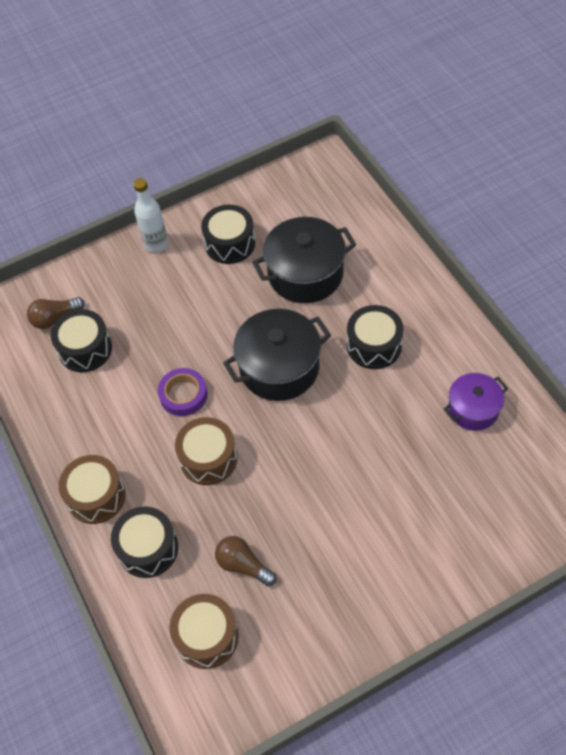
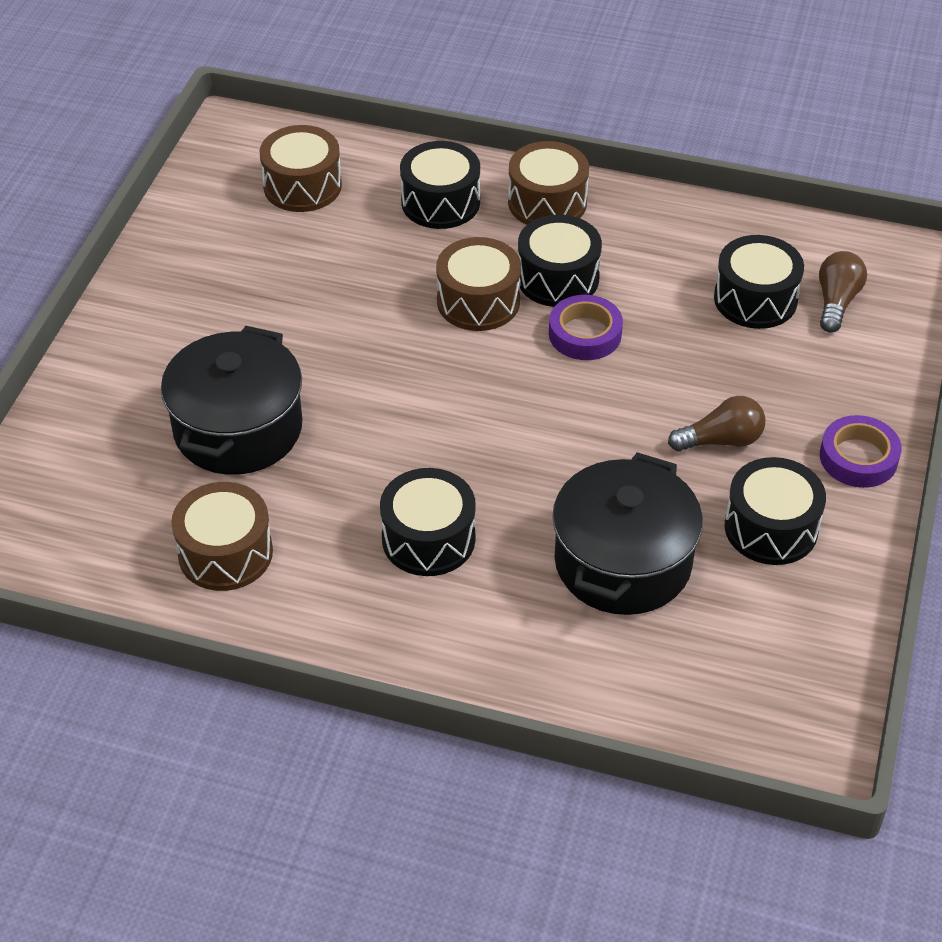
camera: 130 degrees right, 10 degrees down
(154, 439) = (558, 278): none -> black drum
(156, 244) = (858, 458): white bottle -> purple tape
(243, 565) = (331, 249): brown light bulb -> brown light bulb (721, 440)
(279, 368) = (514, 433): black pot -> black pot (238, 429)
(473, 409) = (225, 553): purple pot -> brown drum

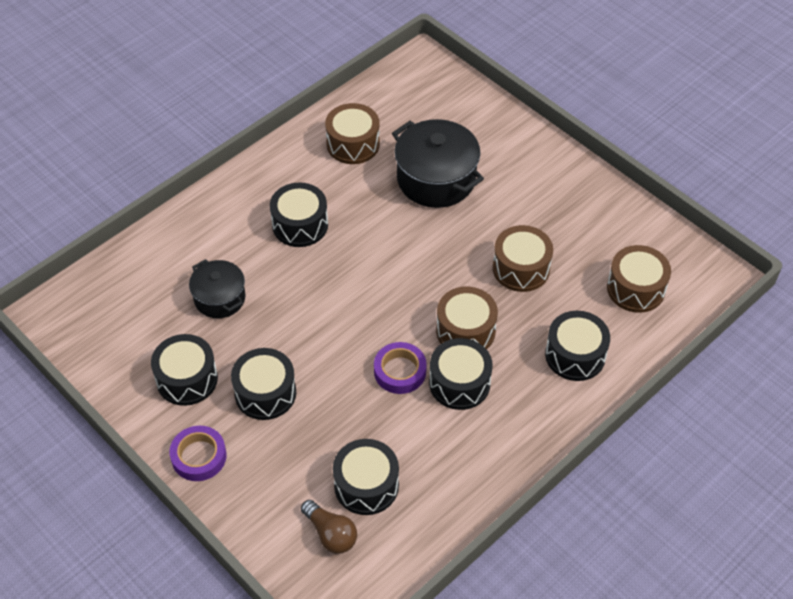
camera: 120 degrees right, 5 degrees up
(547, 202) = (539, 416): brown drum -> brown drum (521, 268)
(622, 562) = (219, 298): black pot -> black pot, size x0.61
(721, 440) = (265, 393): brown light bulb -> black drum

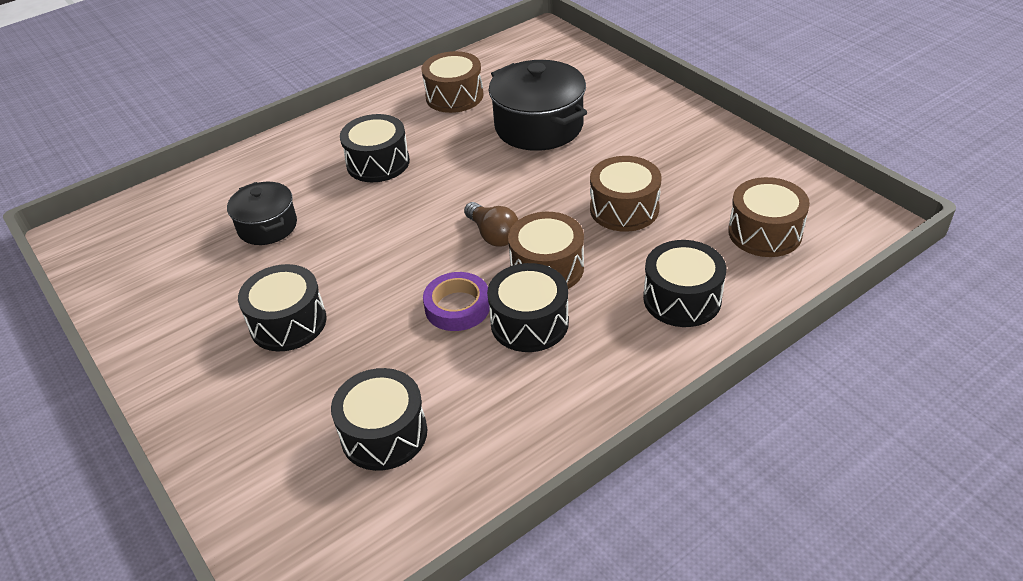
camera: 10 degrees right, 10 degrees down
(187, 379) = (201, 304): black drum -> none
(199, 456) = (184, 388): purple tape -> none
(331, 534) = (321, 491): brown light bulb -> brown light bulb (493, 235)

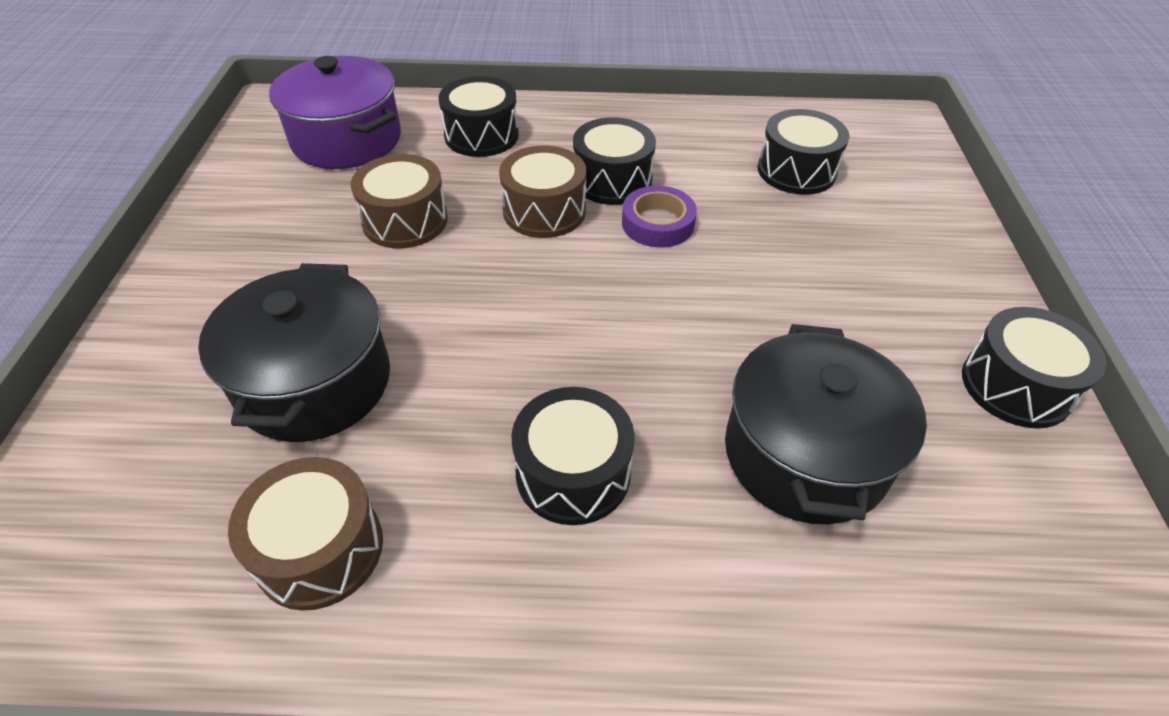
camera: 145 degrees left, 5 degrees up
(267, 226) = (805, 454): black pot -> black pot, size x1.64
(288, 322) = (836, 299): black drum -> black drum (1016, 386)
(493, 235) = (551, 269): brown light bulb -> none
(765, 233) = (347, 140): brown drum -> purple pot

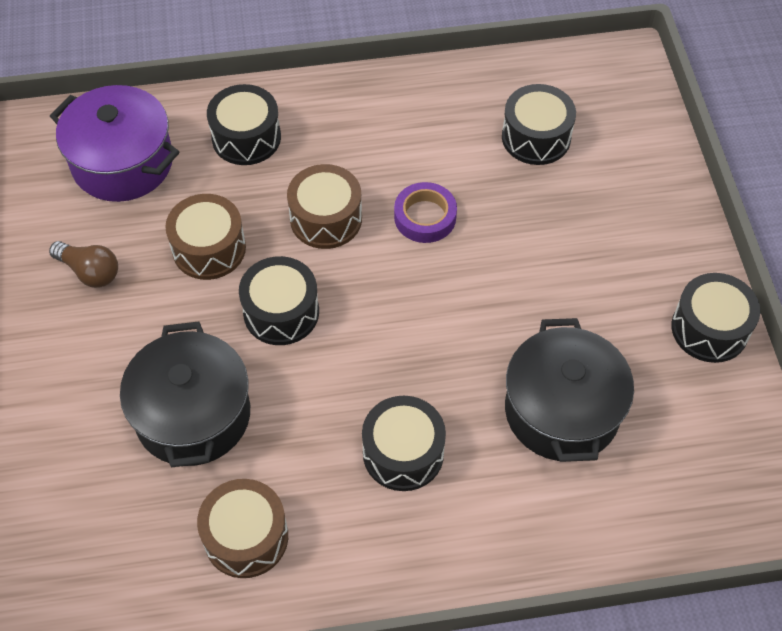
camera: 10 degrees left, 10 degrees up
(266, 224) = (90, 272): none -> brown light bulb
(612, 180) = (377, 174): black drum -> black drum (281, 312)

